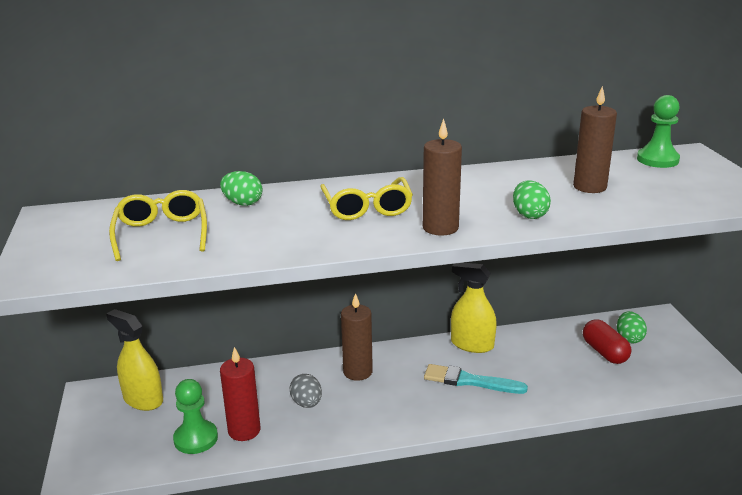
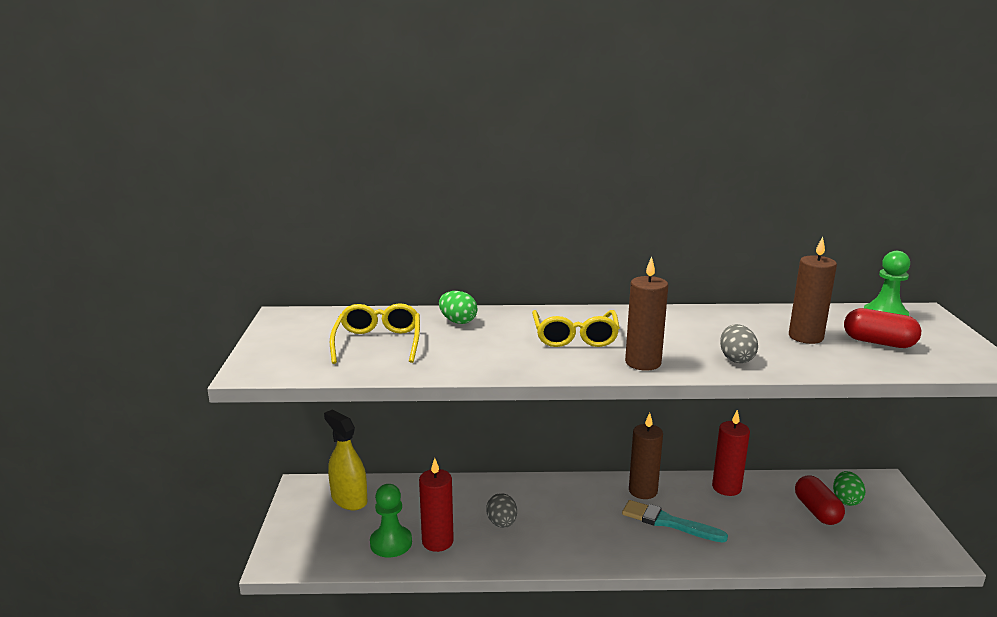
camera: 10 degrees right, 5 degrees down
(357, 372) = (557, 499): brown candle -> brown candle (643, 491)
(472, 344) = (677, 486): yellow spray bottle -> none
(518, 340) = (726, 487): none -> red candle
(529, 215) = (736, 359): green egg -> grey egg
(657, 186) = (878, 342): none -> red capsule

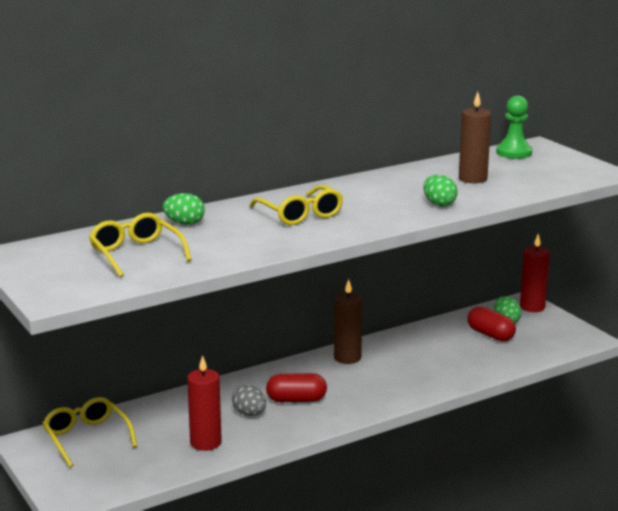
camera: 30 degrees left, 0 degrees up
(349, 499) = (86, 438): yellow spray bottle -> yellow glasses
(391, 543) = (164, 456): green pawn -> none
(643, 363) = (374, 221): brown candle -> none
(668, 522) = (386, 374): turquoise brush -> none
(726, 487) = (412, 337): red candle -> red candle (532, 307)
(736, 359) = (439, 204): grey egg -> green egg
(878, 342) = (525, 172): red capsule -> red capsule (296, 400)

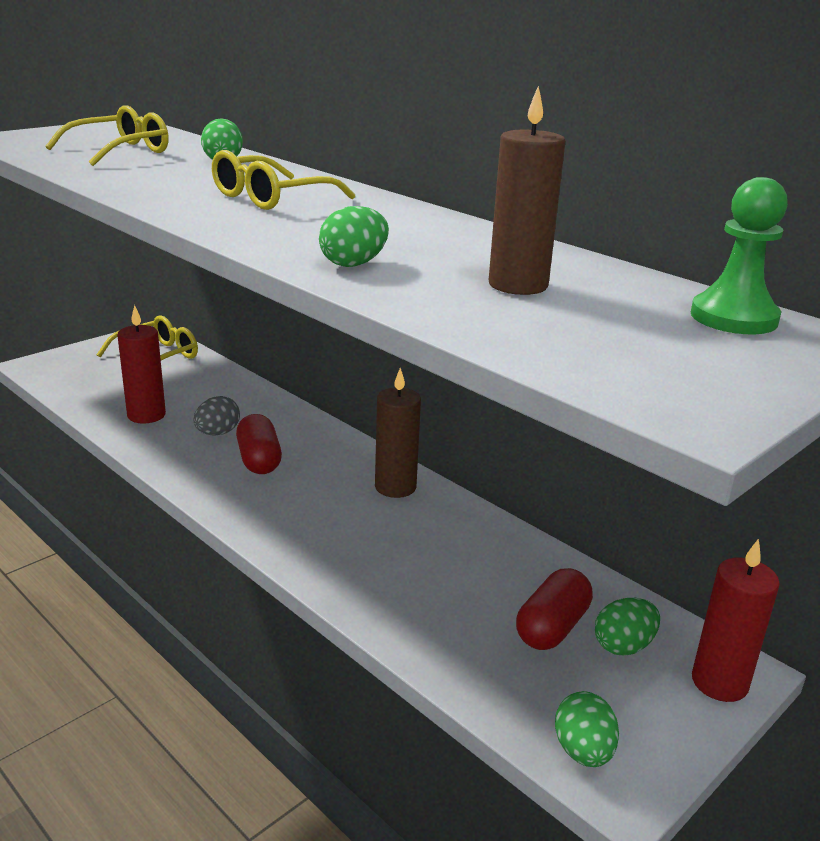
camera: 75 degrees right, 5 degrees up
(572, 342) = (583, 751): none -> green egg

